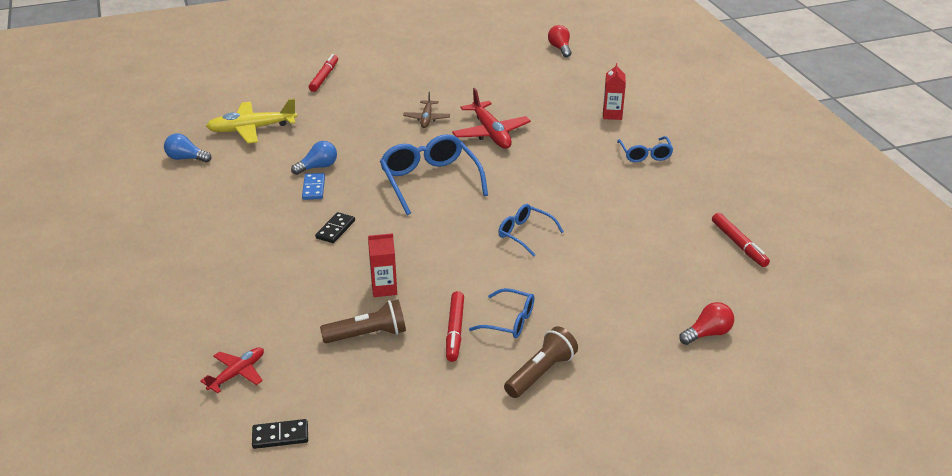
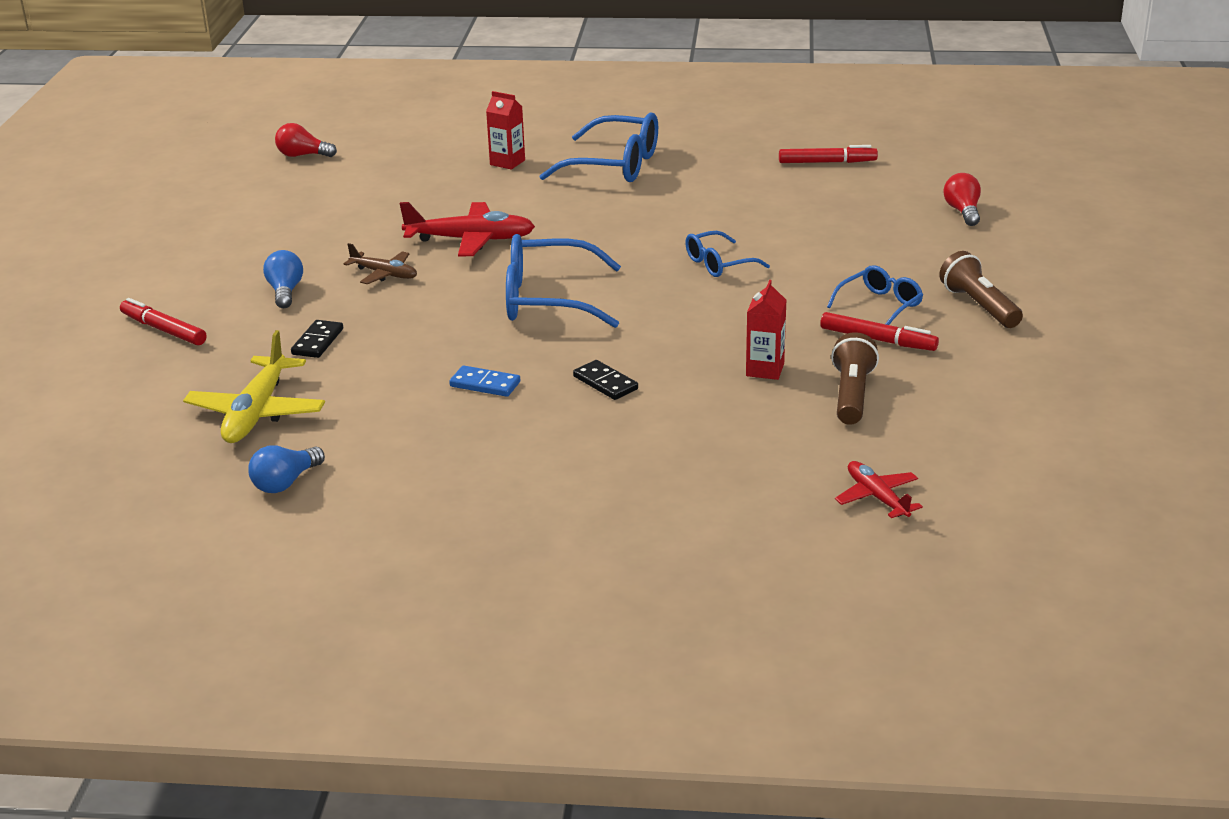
camera: 65 degrees left, 5 degrees down
(280, 436) = (1011, 480): black domino -> black domino (317, 342)
(318, 167) = (431, 373): blue light bulb -> blue light bulb (285, 292)
(645, 155) = (615, 165): blue glasses -> blue glasses, size x1.78

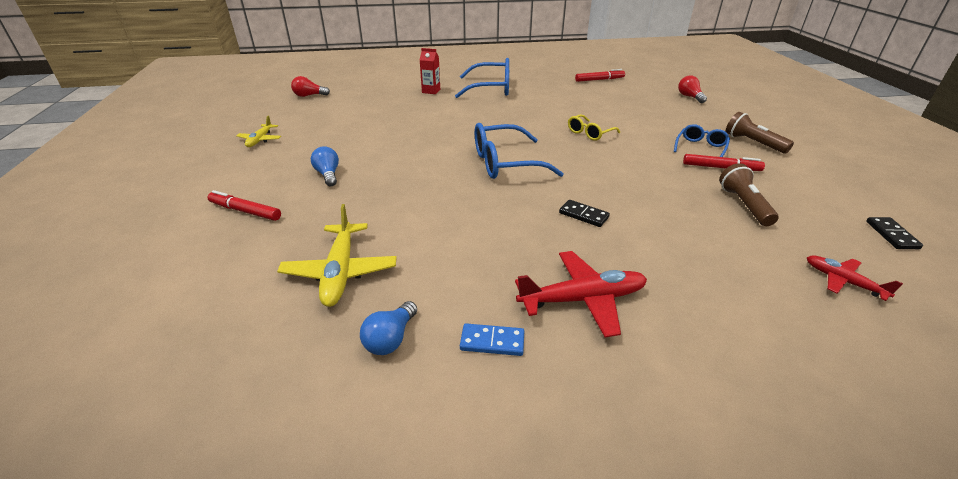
camera: 15 degrees left, 5 degrees up
(207, 229) = (260, 140): none -> yellow plane
(317, 342) = (365, 207): black domino -> black domino (891, 235)
(384, 274) = (390, 157): brown plane -> none
(470, 240) = (434, 132): red plane -> red plane (582, 299)
(485, 384) = (502, 226): blue domino -> blue domino (492, 342)
(718, 264) = (589, 133): blue glasses -> yellow glasses
(765, 370) = (675, 194): red carton -> none

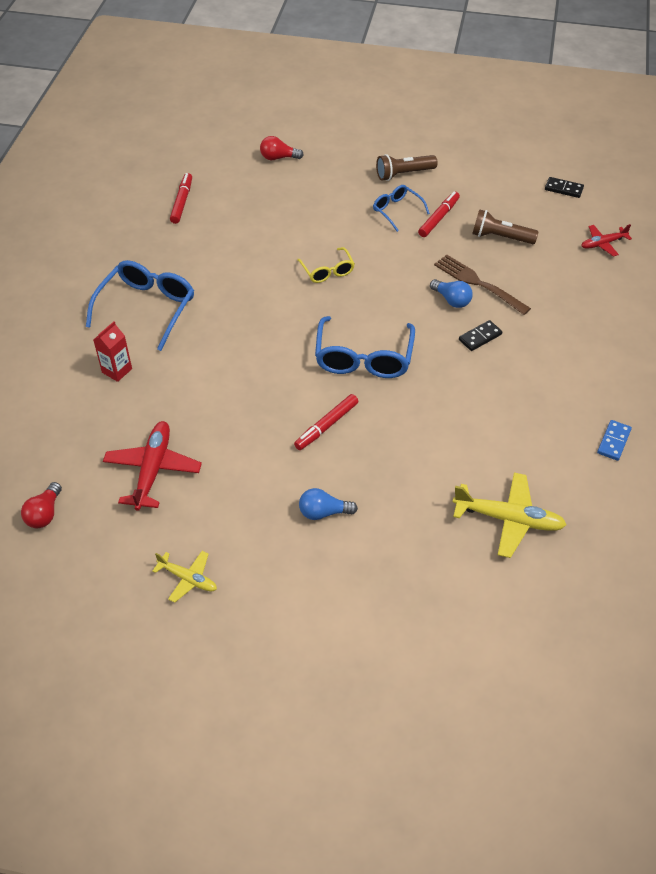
camera: 70 degrees left, 15 degrees up
(245, 211) = (377, 592): red marker -> red marker (327, 426)
(390, 339) = (597, 497): blue light bulb -> blue light bulb (451, 300)
(582, 299) = (584, 379): red plane -> red plane (153, 470)
(658, 203) = (479, 283): none -> brown fork

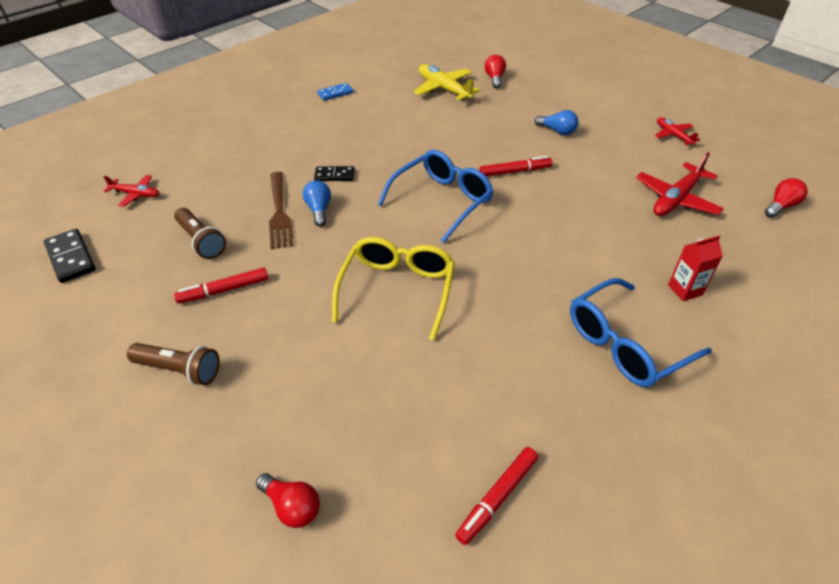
camera: 145 degrees left, 5 degrees down
(188, 578) = (673, 135): yellow plane -> red plane
(327, 271) = (397, 289): yellow glasses -> yellow glasses, size x1.78
(397, 210) = (251, 323): blue glasses -> none
(469, 579) = (494, 78): none -> red light bulb
(563, 189) = (71, 258): black domino -> black domino, size x1.50

